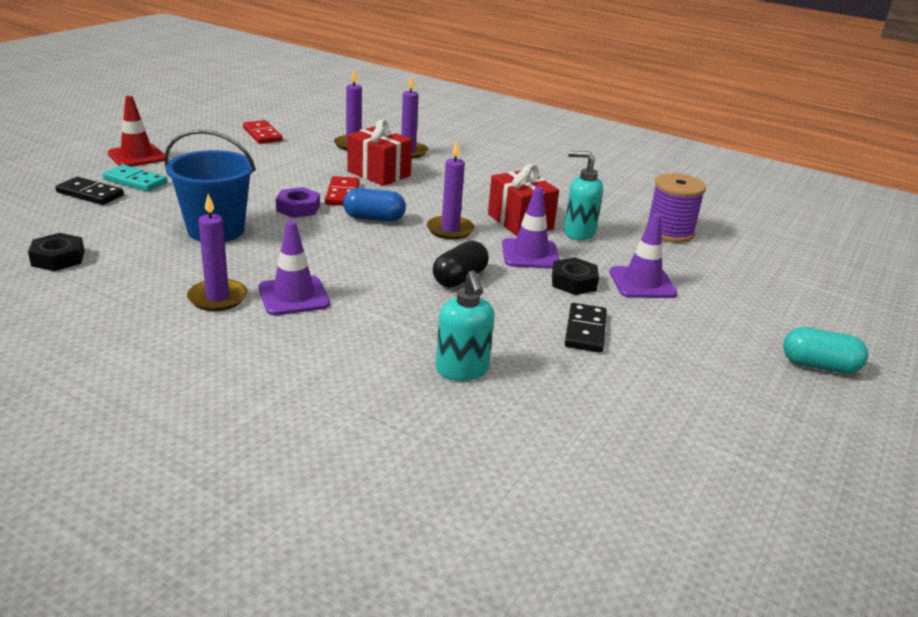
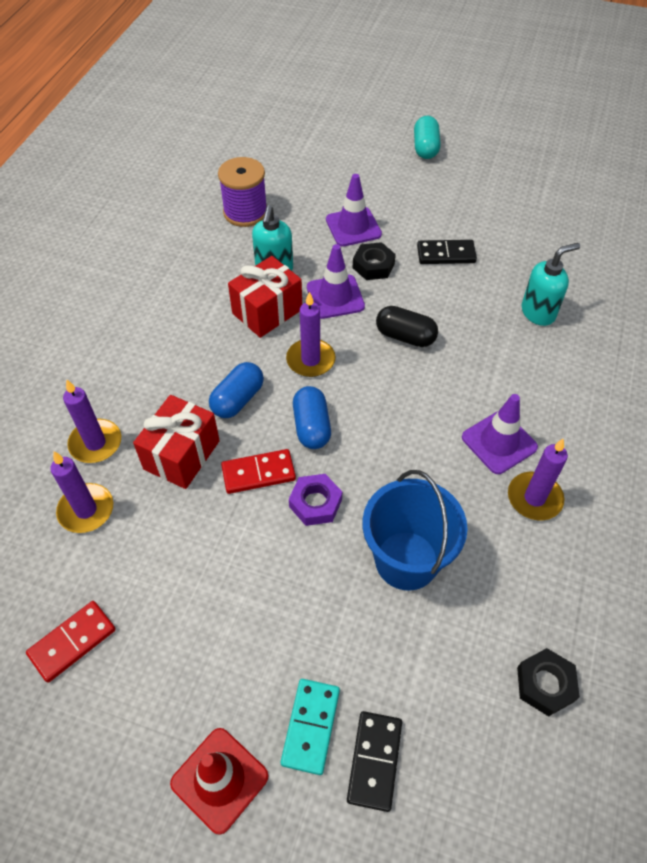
camera: 100 degrees left, 25 degrees up
(421, 197) = (238, 399): none -> blue capsule

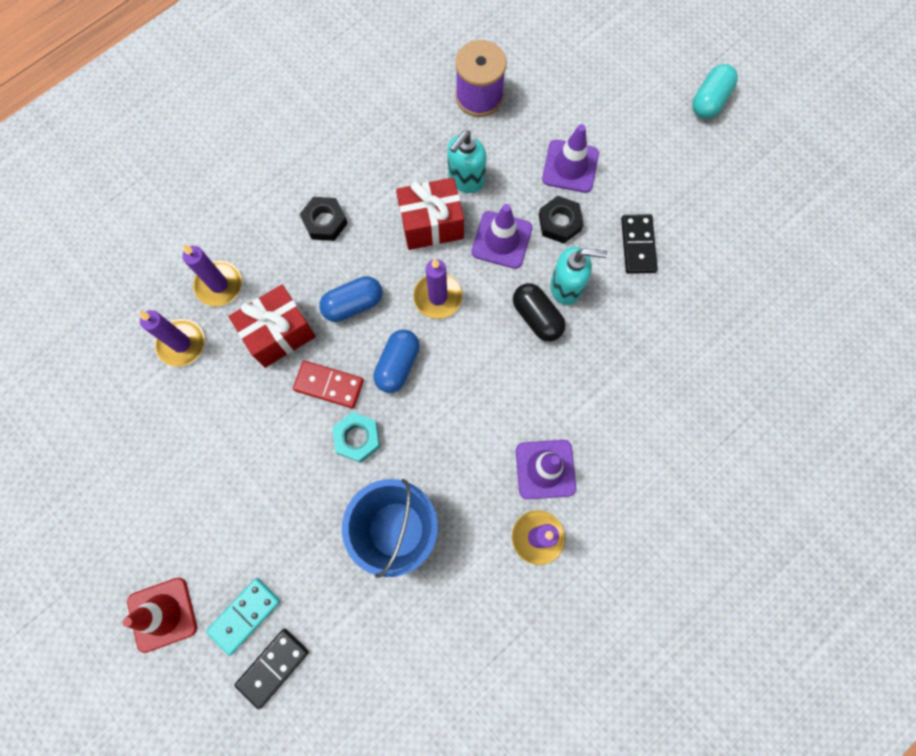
camera: 30 degrees right, 20 degrees up
(72, 642) = (118, 450): red domino -> none
(315, 503) = (357, 438): purple nut -> turquoise nut
(446, 254) = (638, 245): black domino -> black domino turned 60 degrees clockwise
(538, 312) = (679, 358): turquoise soap dispenser -> turquoise soap dispenser (567, 287)
(545, 684) = (433, 690): black nut -> black nut (325, 221)

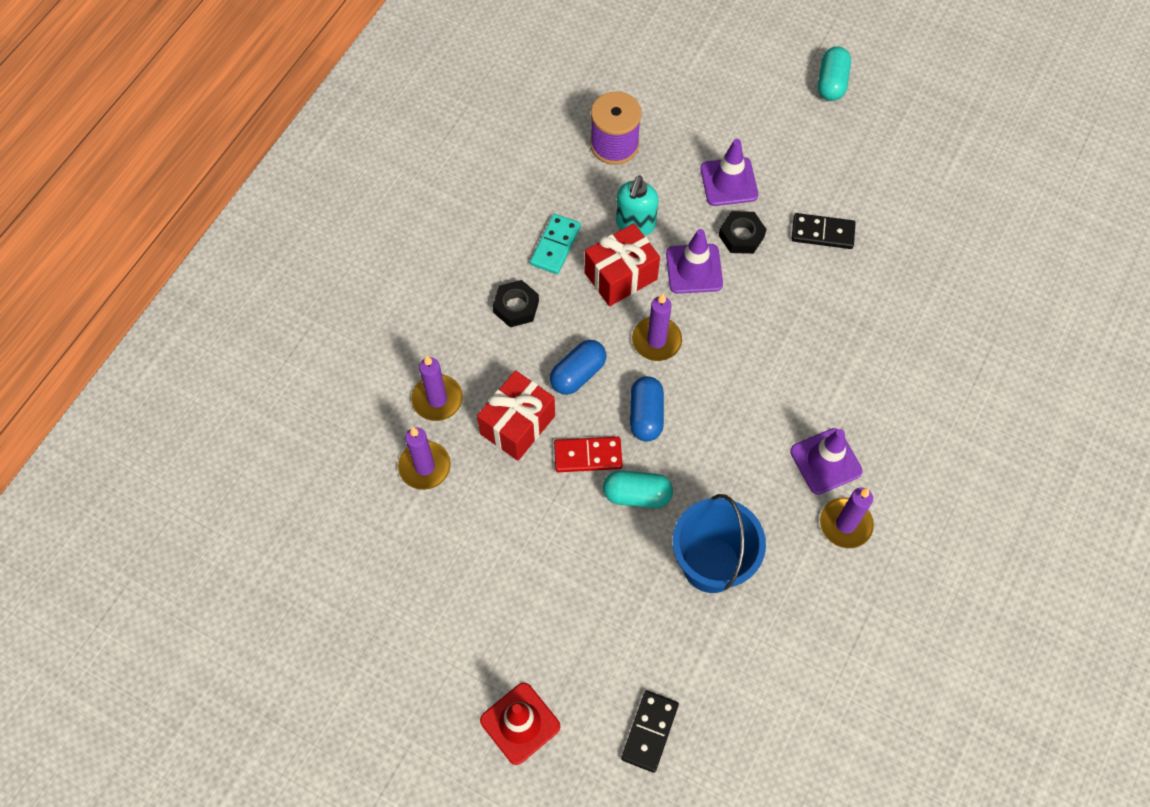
camera: 20 degrees left, 10 degrees down
(244, 615) = (601, 694): turquoise domino -> turquoise domino (555, 245)
(357, 438) = (637, 495): turquoise nut -> turquoise capsule
(537, 317) = (758, 328): black capsule -> none
(567, 287) = (773, 291): turquoise soap dispenser -> none
(638, 245) = (822, 233): black domino -> black domino turned 60 degrees counterclockwise

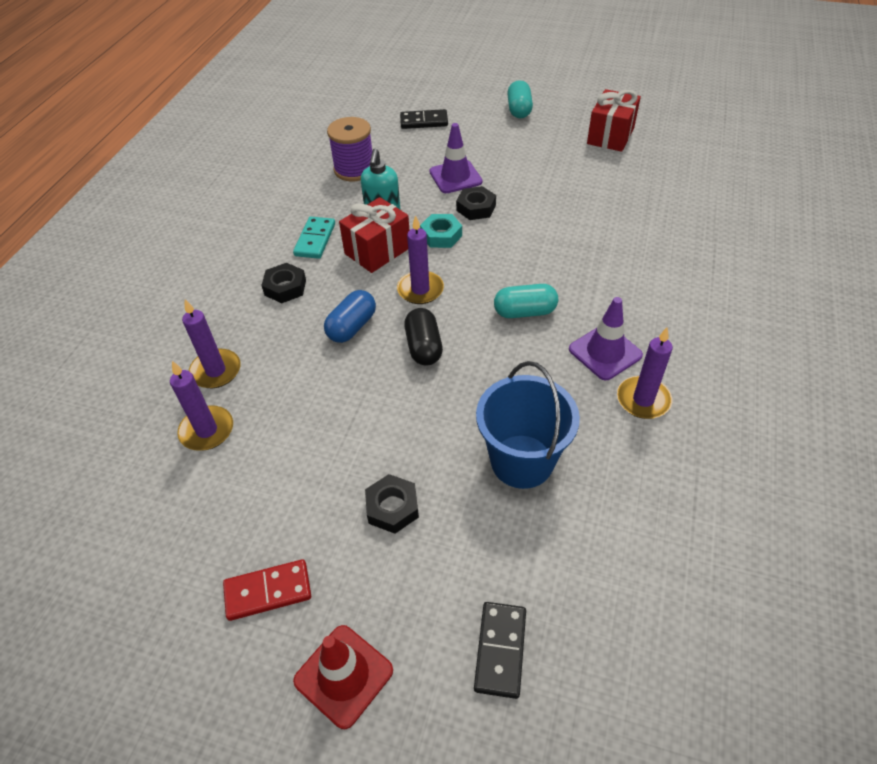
camera: 10 degrees left, 15 degrees down
(517, 425) = (299, 377): red gift -> red gift (610, 136)
(584, 584) = (392, 507): none -> black nut
(588, 455) = (374, 390): red domino -> red domino (268, 591)
(637, 495) = (430, 414): turquoise capsule -> turquoise capsule (524, 312)
(646, 415) = (423, 347): blue capsule -> black capsule
(694, 269) = (441, 235): purple traffic cone -> turquoise nut
(822, 233) = (543, 195): black domino -> black domino (424, 121)

